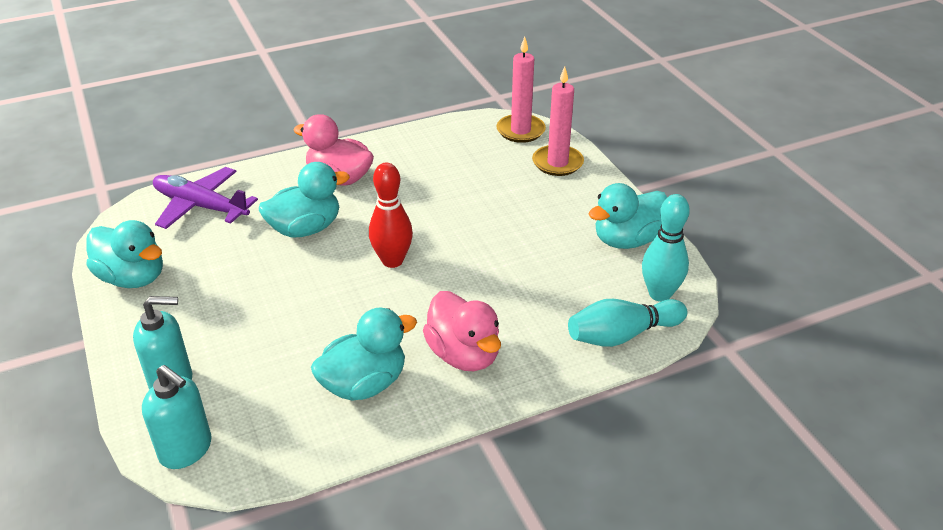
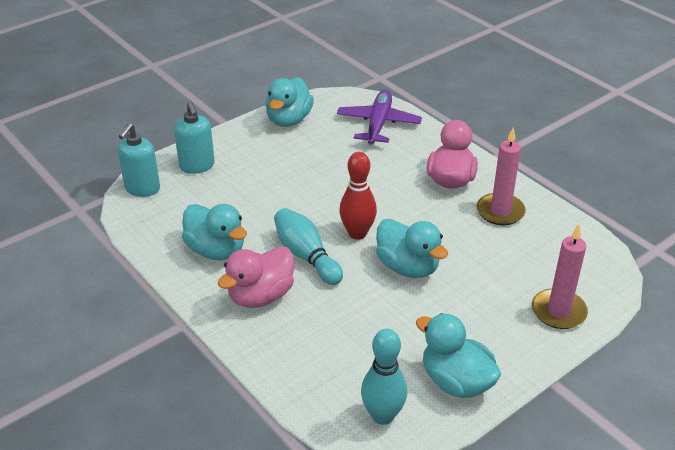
camera: 75 degrees right, 0 degrees up
(305, 229) = (376, 179): turquoise duck -> turquoise duck (408, 267)
(520, 131) = (599, 275): pink candle -> pink candle (500, 211)
(622, 335) = (315, 393): turquoise bowling pin -> turquoise bowling pin (306, 256)

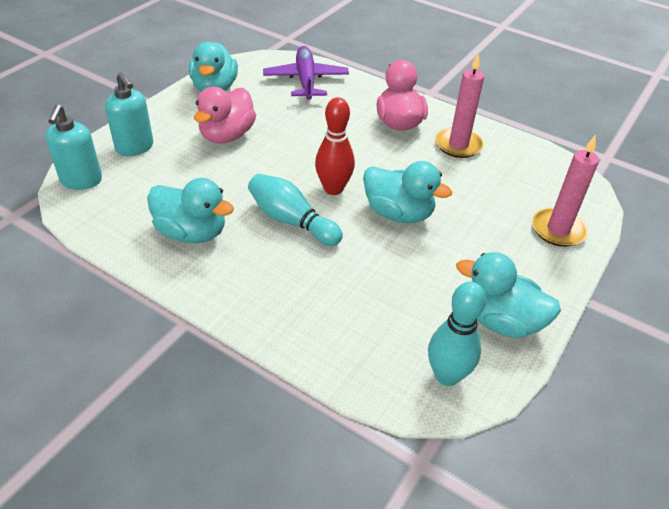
camera: 20 degrees left, 5 degrees up
(261, 296) = (261, 273): pink duck -> pink duck (227, 135)

